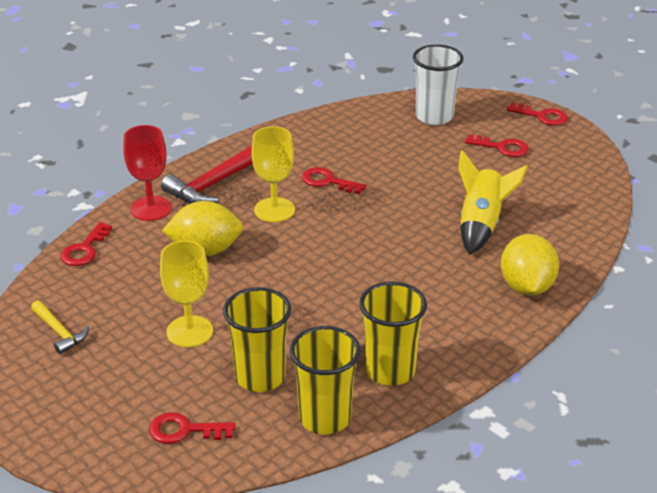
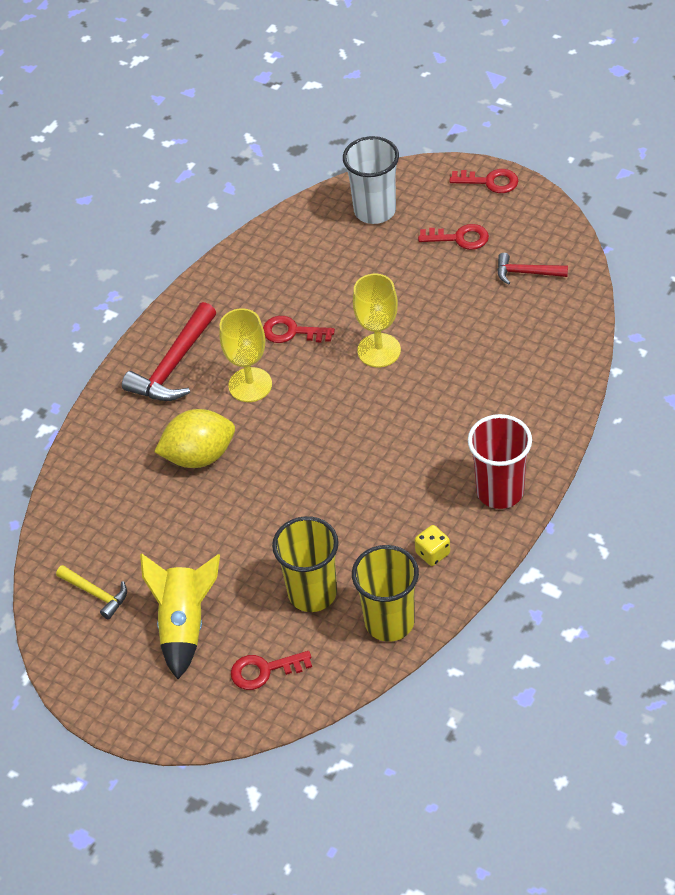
camera: 10 degrees left, 15 degrees up
(84, 249) = (74, 487): red key -> none
(151, 208) = (120, 416): red goblet -> none
(189, 331) = (224, 559): yellow goblet -> yellow goblet (379, 350)
(390, 371) = (432, 553): yellow cup -> yellow dice
(474, 335) = (500, 491): none -> red cup
(481, 224) = (467, 350): yellow rocket -> yellow rocket (184, 624)
(526, 287) = (534, 419): yellow lemon -> none
(554, 181) = (526, 273): none -> red hammer

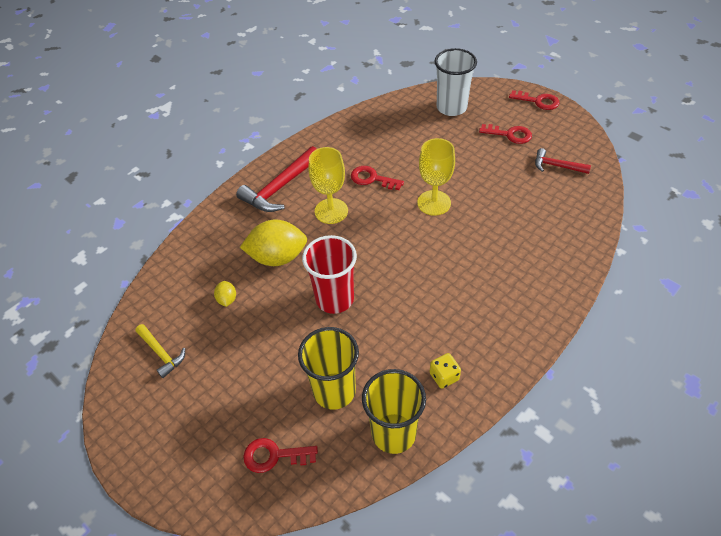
camera: 10 degrees right, 0 degrees up
(153, 518) = (227, 299): none -> yellow lemon
(184, 624) = (221, 396): yellow rocket -> none
(500, 491) = (511, 333): red cup -> red cup (334, 299)

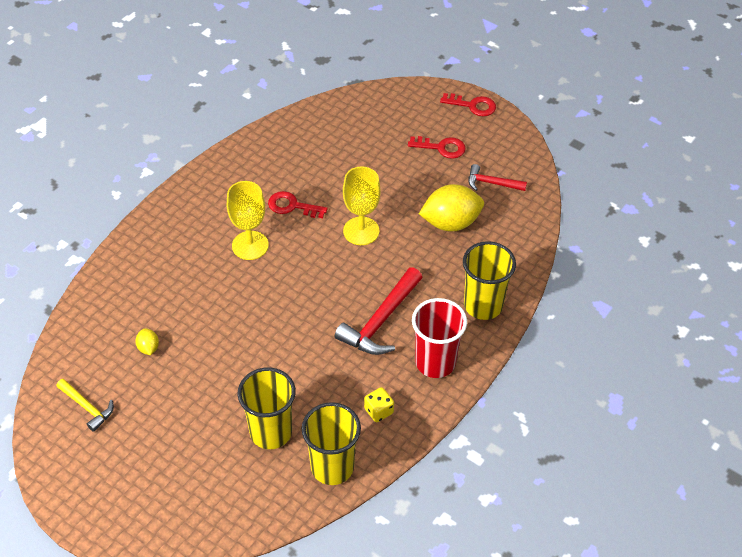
camera: 10 degrees left, 0 degrees up
(274, 455) = (217, 496): red key -> none
(277, 257) = (197, 300): yellow lemon -> yellow lemon (450, 223)
(280, 187) = (190, 220): red hammer -> red hammer (381, 321)
(334, 299) = (262, 341): red cup -> red cup (435, 362)
(451, 107) = (376, 116): white cup -> none
(550, 277) = (483, 305): none -> yellow cup

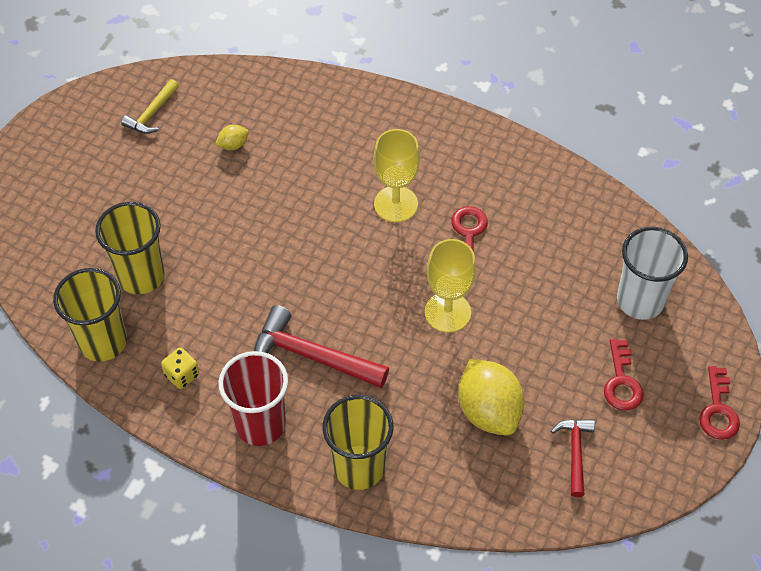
camera: 80 degrees right, 5 degrees up
(378, 124) = (640, 301): none -> white cup

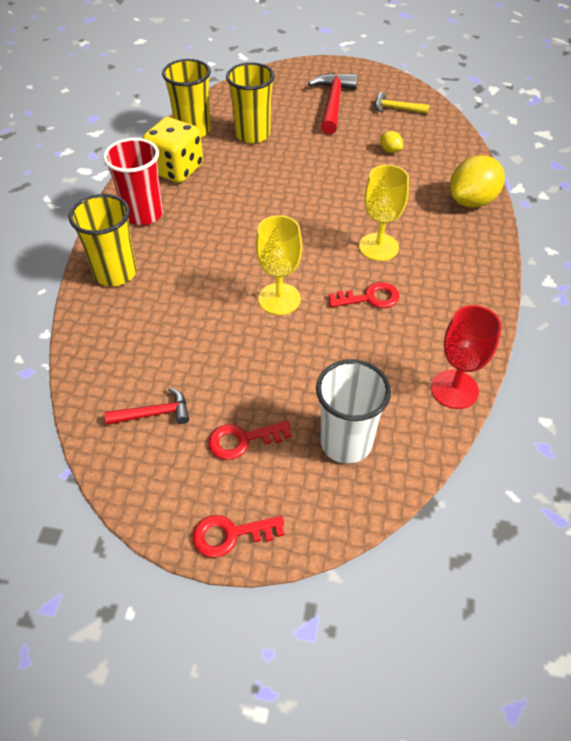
camera: 75 degrees right, 5 degrees down
(182, 375) = (176, 169): yellow dice -> yellow dice, size x2.12
(311, 356) = (210, 228): red hammer -> red hammer (333, 104)
(488, 411) = (185, 343): yellow lemon -> yellow lemon (472, 201)
(598, 202) = (454, 389): none -> red goblet

